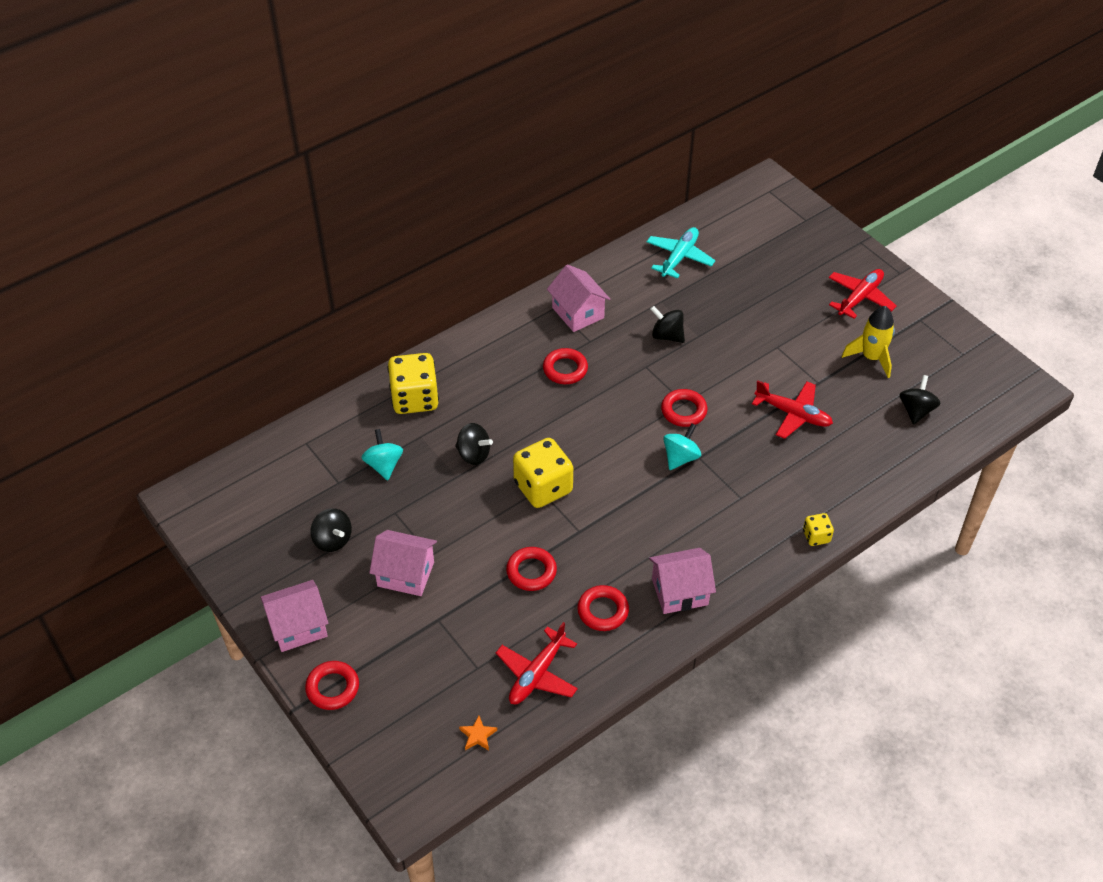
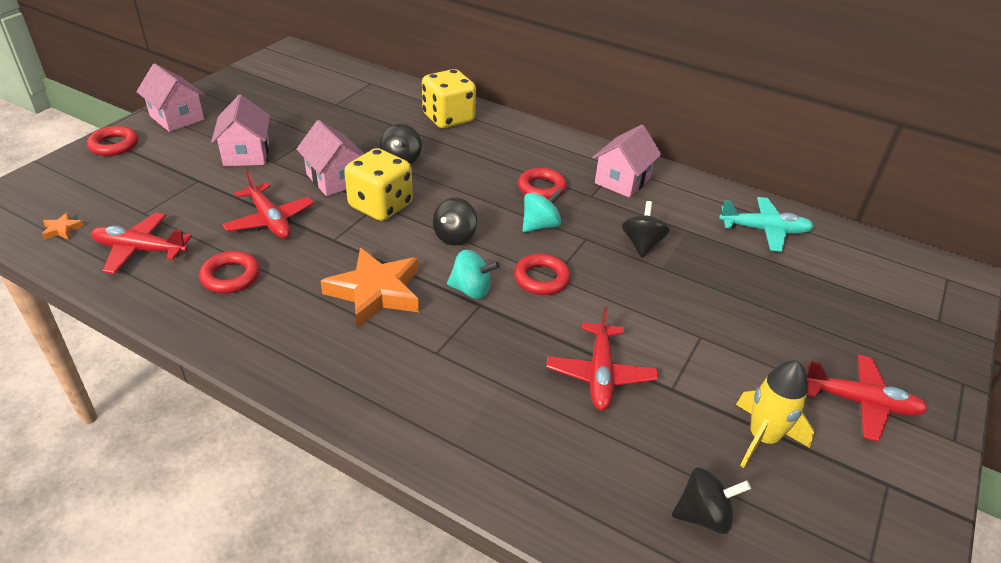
camera: 65 degrees right, 10 degrees down
(333, 540) = (273, 114): black spinning top -> black spinning top (454, 237)
(384, 465) = (365, 119): turquoise spinning top -> turquoise spinning top (540, 225)
(531, 571) = (270, 220): red ring -> red plane
(660, 517) = (376, 292): none -> orange star
(679, 592) = (272, 329): pink house -> pink house (335, 179)
(816, 536) = (404, 440): yellow dice -> none

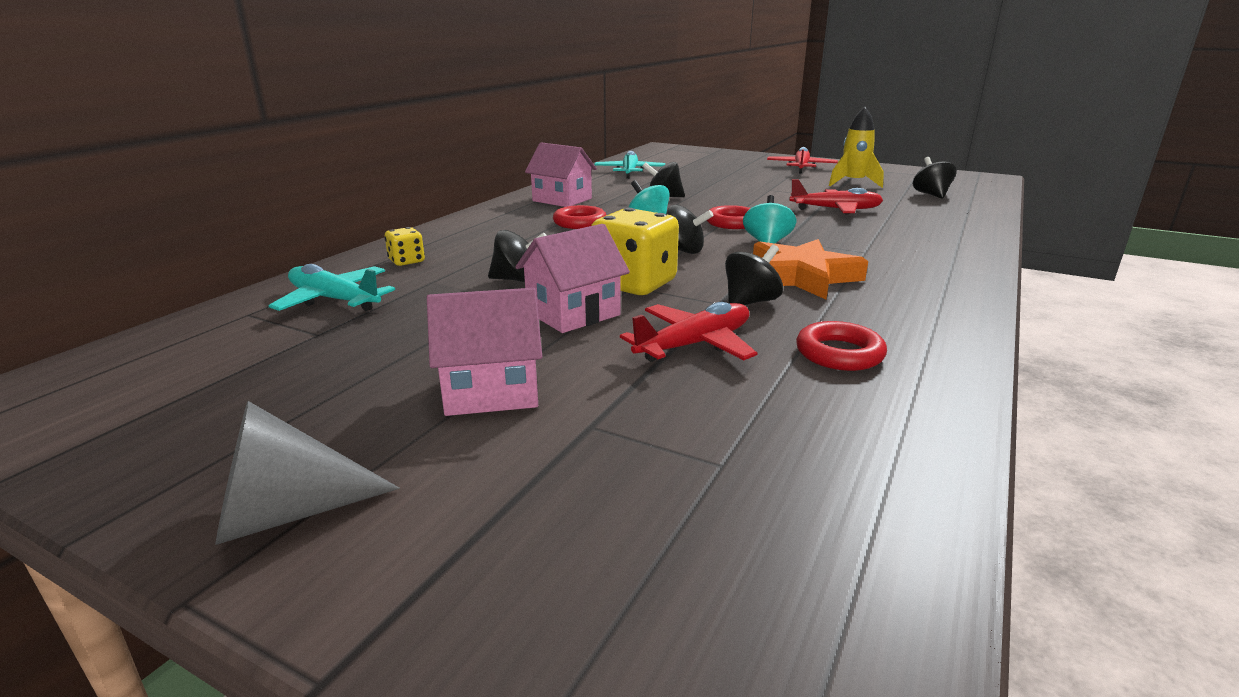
camera: 90 degrees left, 15 degrees down
(62, 229) = (835, 568): orange star -> none
(114, 145) = (419, 598): red ring -> none
(140, 250) = (834, 441): red plane -> none
(177, 118) = (287, 513): pink house -> grey cone
(330, 254) = (750, 302): none -> black spinning top
(383, 102) = (334, 300): none -> turquoise plane
(448, 118) = (406, 261): yellow dice -> yellow dice, size x0.49

